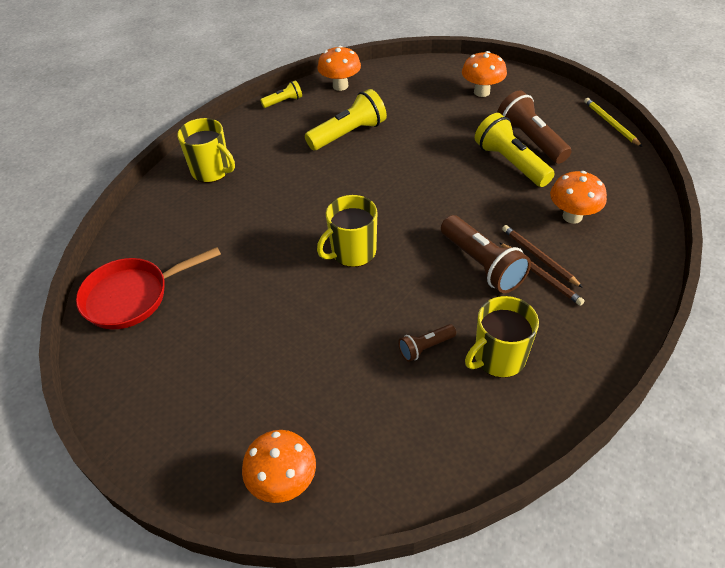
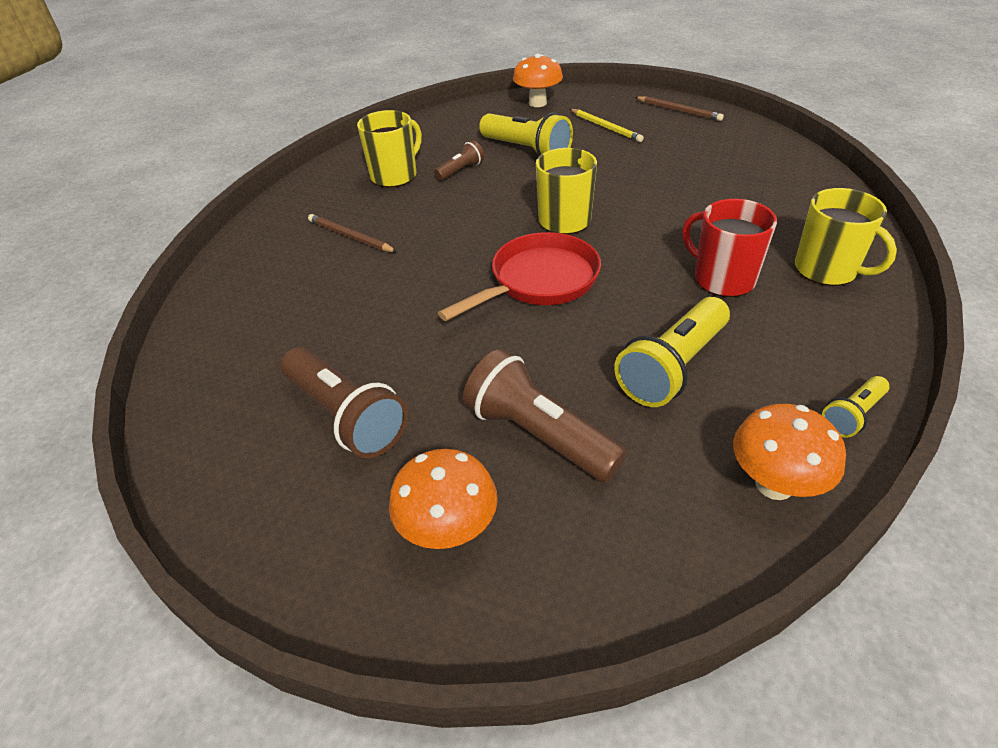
camera: 165 degrees right, 5 degrees down
(132, 296) = (757, 153): red pan -> red pan (539, 281)
(211, 171) = (827, 270): yellow mug -> yellow mug turned 150 degrees counterclockwise
(279, 177) = (722, 279): none -> red mug
(482, 264) = (416, 234): brown flashlight -> brown flashlight (539, 435)
(511, 163) = (382, 365): yellow flashlight -> yellow flashlight (526, 150)
(539, 257) = (350, 252): brown pencil -> brown pencil (679, 110)
(572, 216) = (300, 302): orange mushroom -> none
(610, 123) = (181, 487): yellow pencil -> yellow pencil (606, 127)

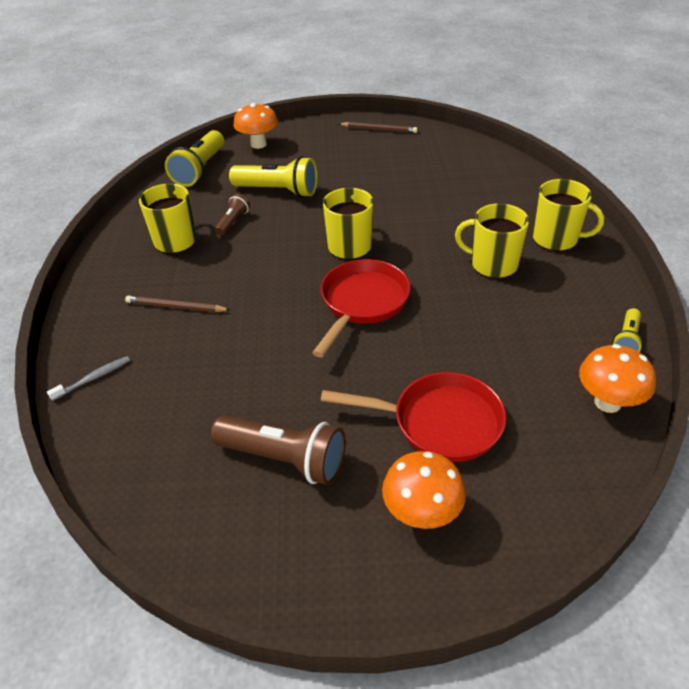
camera: 25 degrees left, 0 degrees up
(232, 281) = (93, 378): none -> grey toothbrush
(539, 435) = (439, 422): brown flashlight -> red pan
(606, 127) = (330, 156): yellow pencil -> none
(673, 367) = (499, 342): yellow flashlight -> yellow flashlight (200, 170)
(722, 279) = (492, 264): red mug -> yellow mug

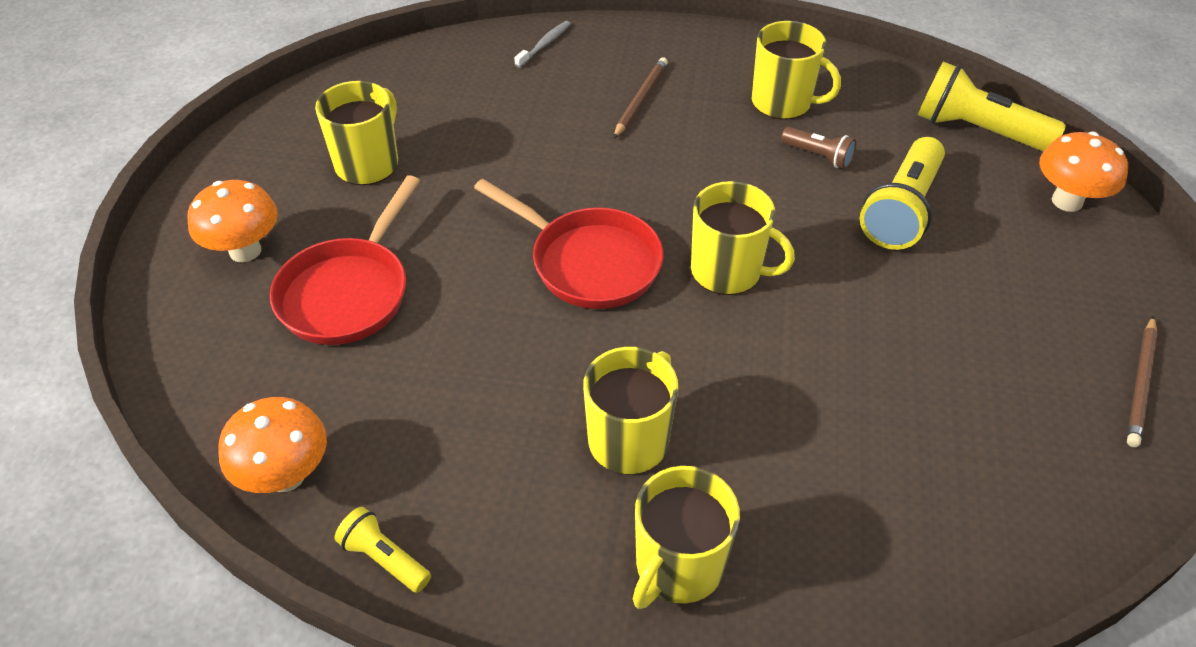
camera: 100 degrees right, 5 degrees up
(93, 378) = (544, 44): grey toothbrush -> grey toothbrush turned 120 degrees counterclockwise
(284, 459) = (368, 164): brown flashlight -> yellow mug

